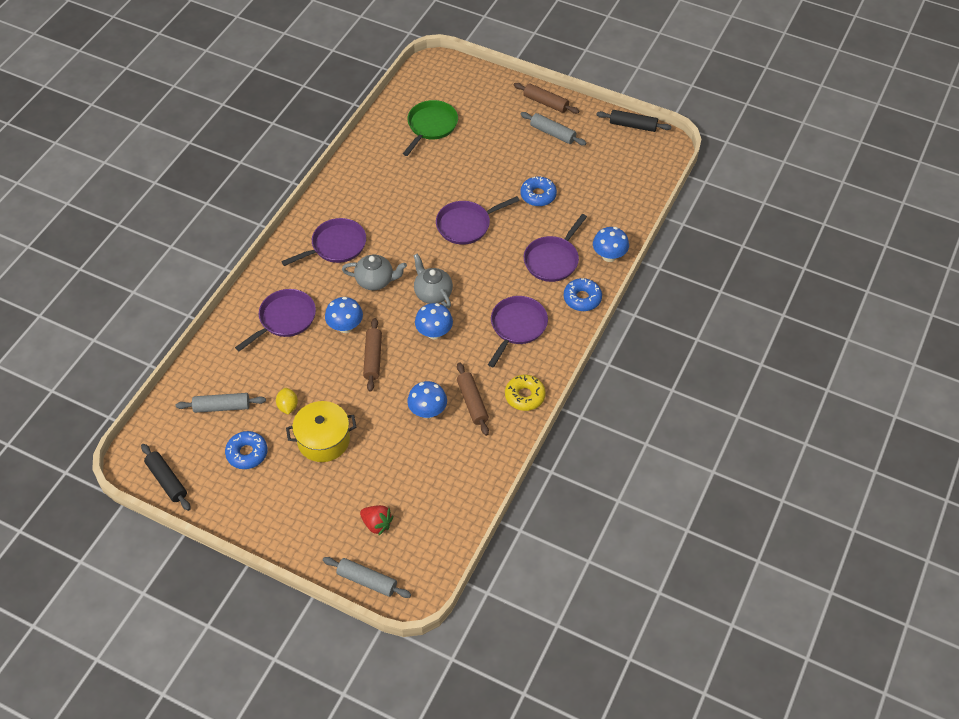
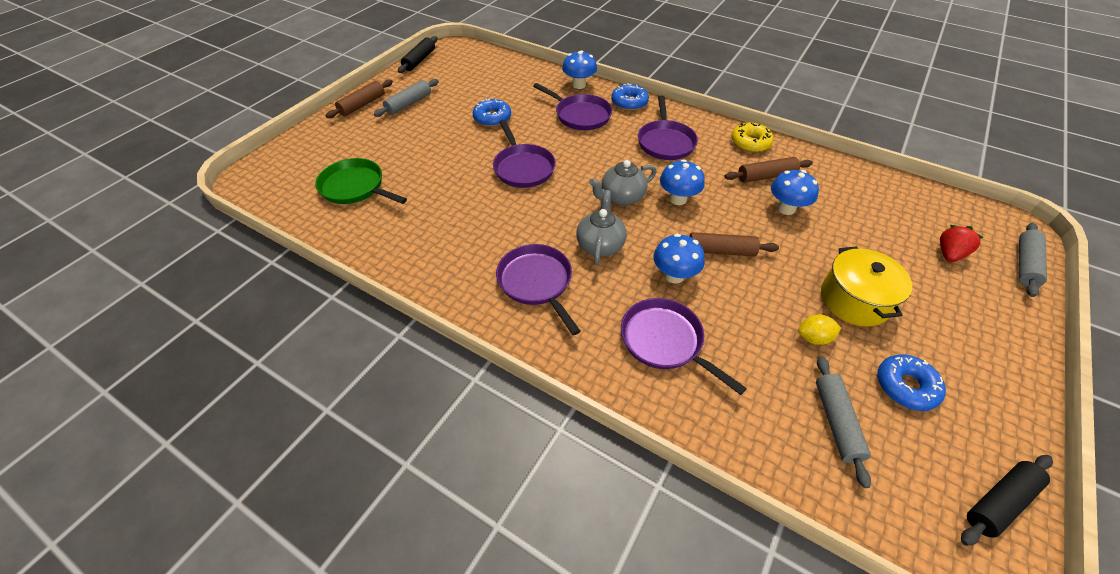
camera: 85 degrees left, 5 degrees down
(517, 327) = (665, 142): purple pan -> purple pan turned 120 degrees counterclockwise

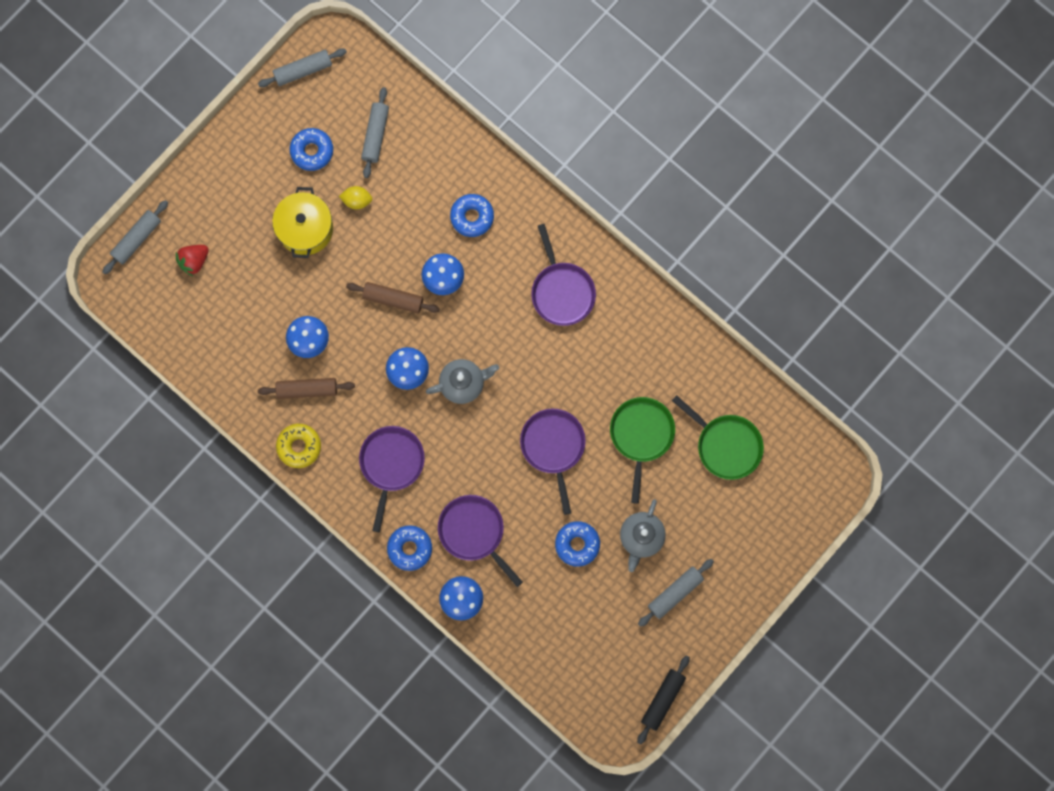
camera: 170 degrees left, 30 degrees up
(362, 105) = (731, 600): brown rolling pin -> none
(439, 184) = (641, 435): none -> green pan
(600, 245) = (498, 325): grey teapot -> grey teapot (641, 537)
(665, 341) = (472, 217): purple pan -> blue donut
(999, 502) = (303, 70): black rolling pin -> grey rolling pin

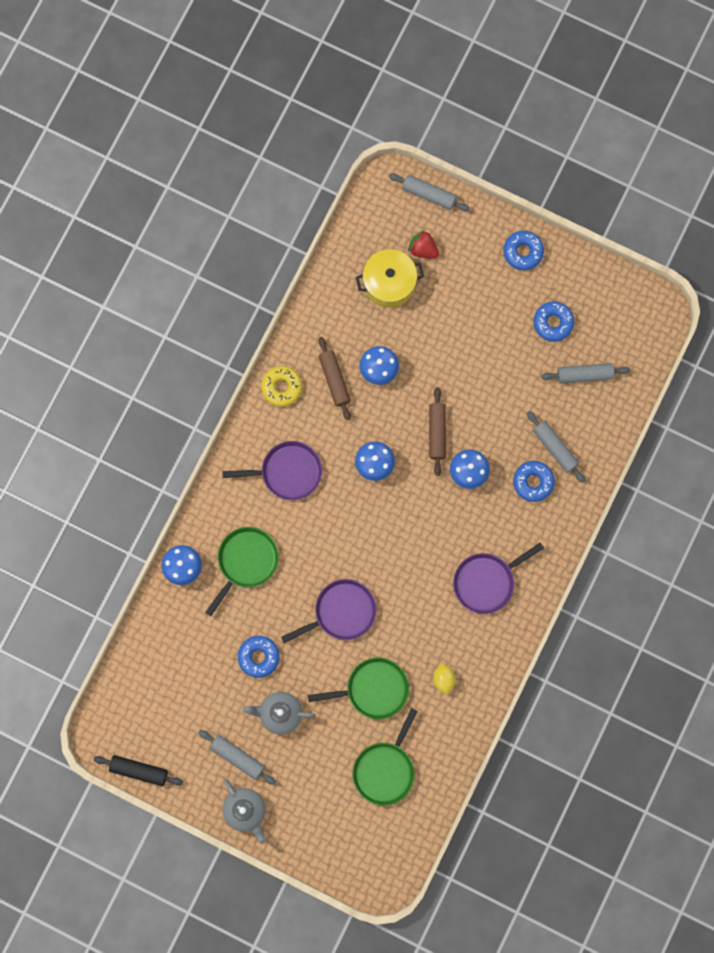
camera: 75 degrees right, 0 degrees up
(303, 70) = (625, 294): grey rolling pin -> grey rolling pin (555, 448)
(305, 228) = (480, 337): yellow pot -> yellow pot (389, 283)
(357, 200) = (518, 375): yellow lemon -> yellow lemon (443, 679)
(410, 548) = (216, 509): blue donut -> blue donut (523, 252)
(463, 383) = (377, 515): grey teapot -> grey teapot (245, 810)
(474, 532) = (246, 561): purple pan -> green pan

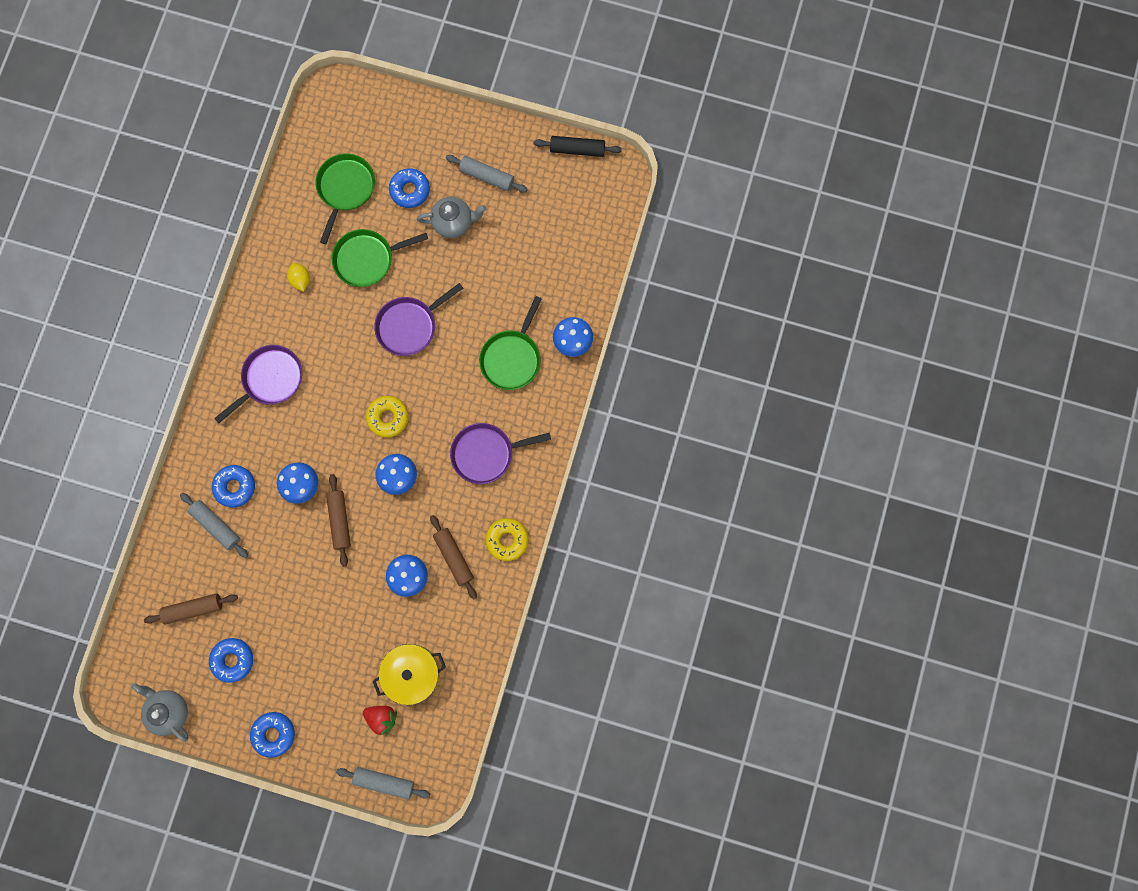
camera: 170 degrees right, 0 degrees up
(245, 810) = (471, 131): grey teapot -> grey teapot (169, 710)
(259, 657) = (483, 270): blue donut -> blue donut (410, 190)
(376, 523) = (388, 417): none -> yellow donut
(584, 375) = (194, 609): grey rolling pin -> brown rolling pin

